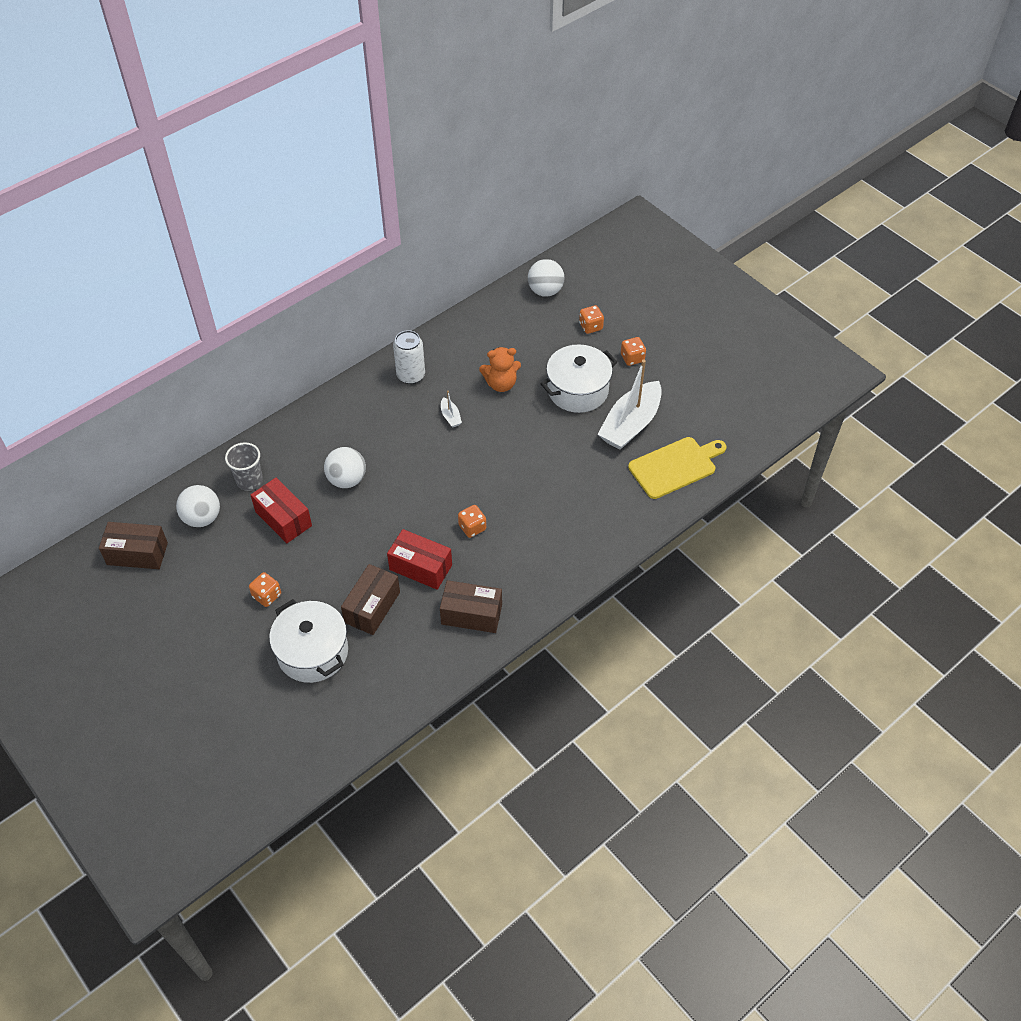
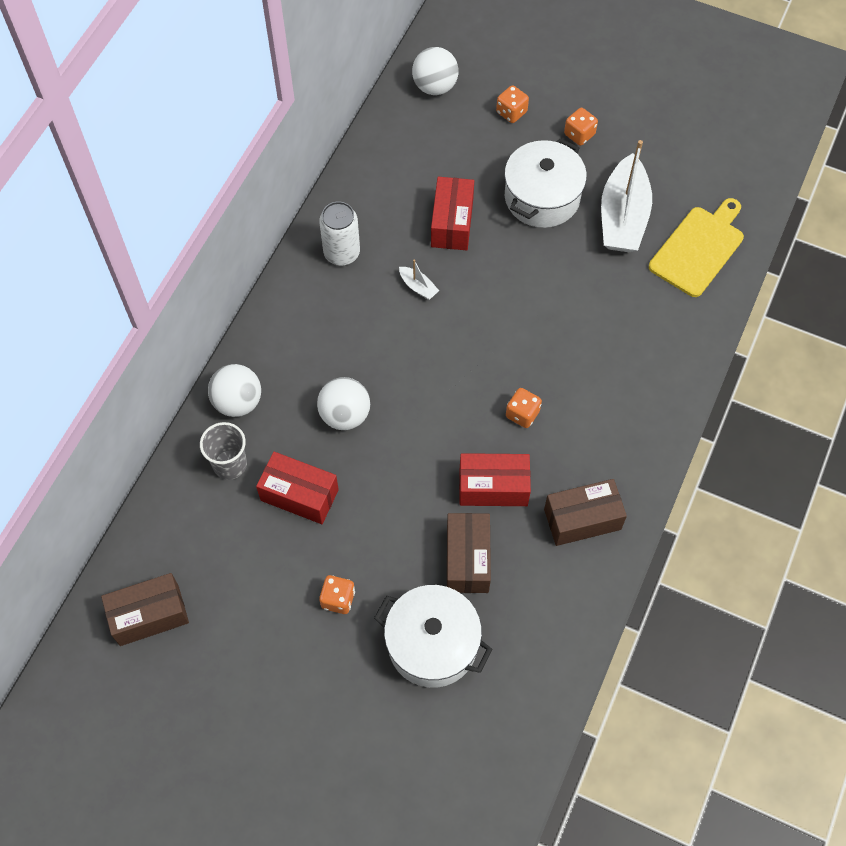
camera: 25 degrees left, 10 degrees up
(202, 518) = (201, 536): white ball -> white ball (238, 402)
(501, 384) = (452, 223): orange teddy bear -> red box

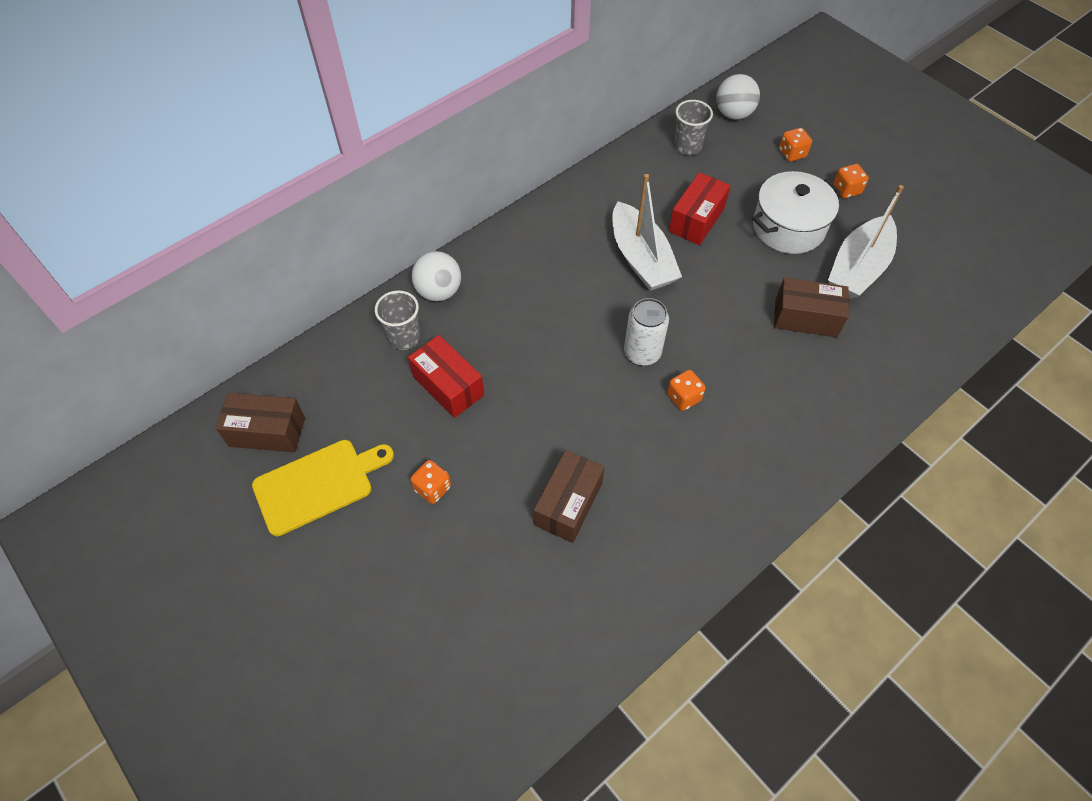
camera: 25 degrees right, 5 degrees down
(342, 253) = (589, 210): white can -> white can (642, 353)
(345, 415) = (523, 336): white ball -> none
(406, 142) = (687, 146): none -> grey cup
(418, 287) = (641, 258): white boat -> white boat, size x2.44
(432, 644) = (496, 567): white pot -> none
(493, 487) = (625, 450): red box -> none
(582, 519) = (696, 514): brown box -> brown box (805, 318)
(698, 248) = (921, 319): yellow cutting board -> yellow cutting board (318, 484)

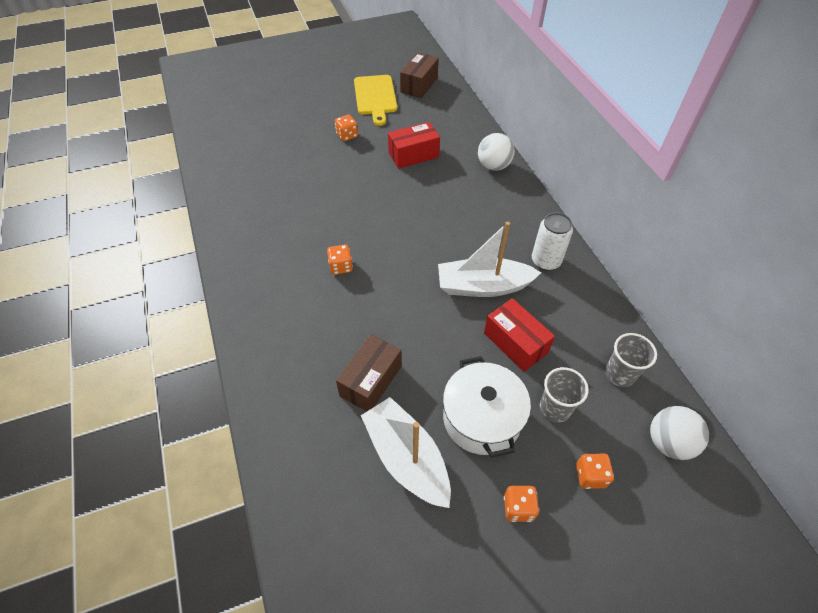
camera: 110 degrees right, 5 degrees down
(404, 337) = (460, 144): grey cup -> grey cup (555, 408)
(568, 504) = (301, 186): brown box -> none
(642, 353) = (391, 256): white can -> white can (545, 261)

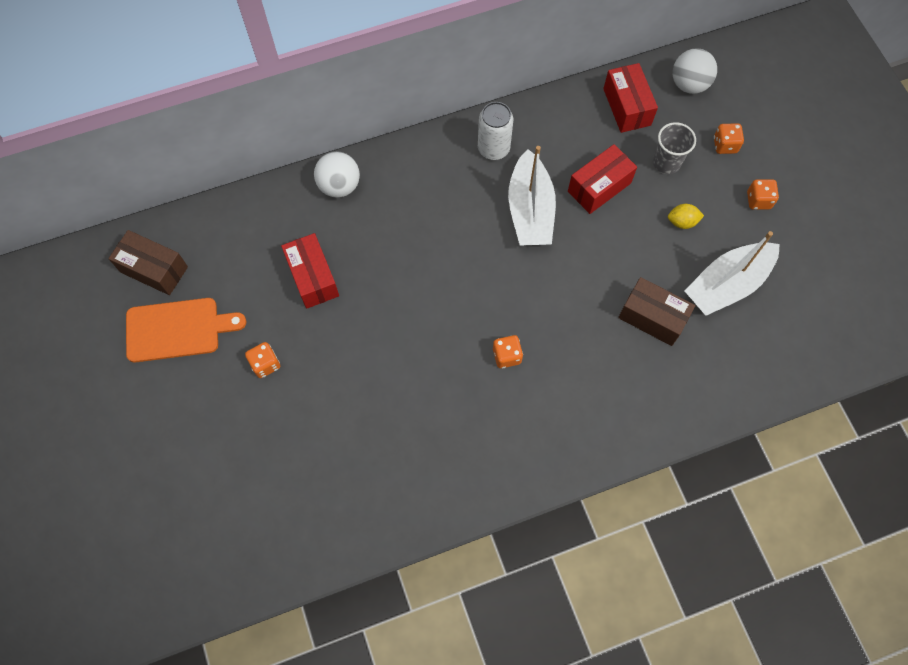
camera: 90 degrees left, 15 degrees up
(375, 97) = (178, 329): yellow cutting board -> orange cutting board
(482, 418) = (682, 222): white pot -> yellow lemon
(619, 374) = (627, 107): grey cup -> red box

